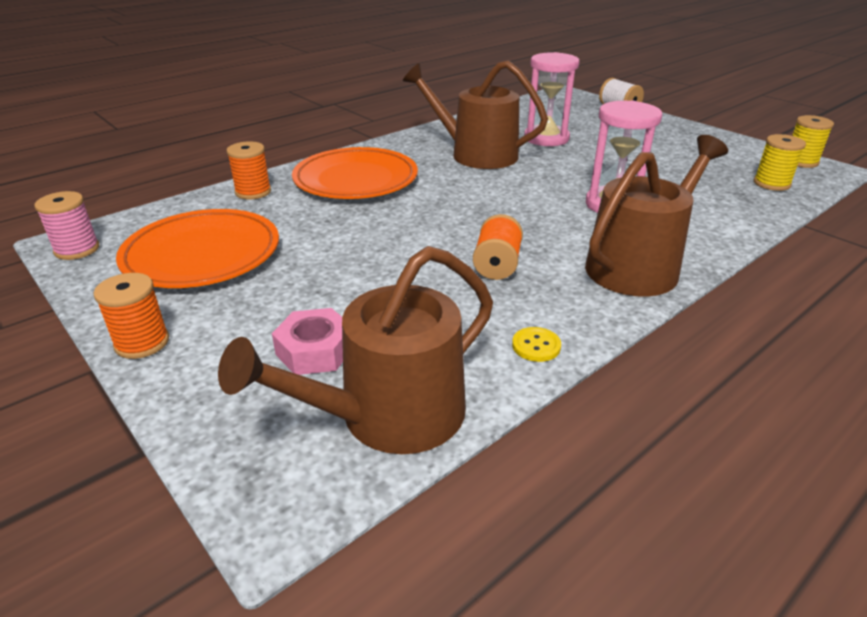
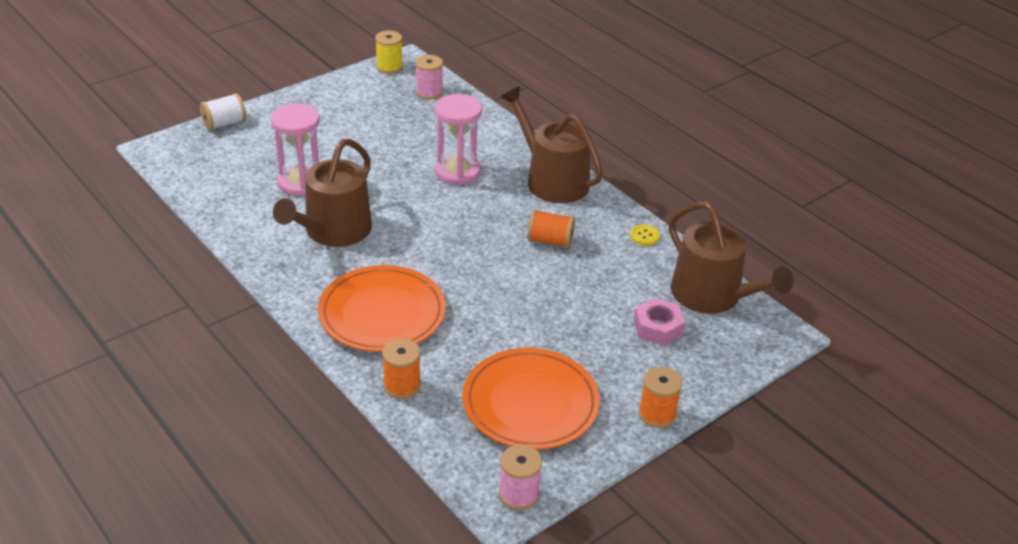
camera: 90 degrees left, 5 degrees up
(771, 184) = (429, 92): yellow spool -> pink spool

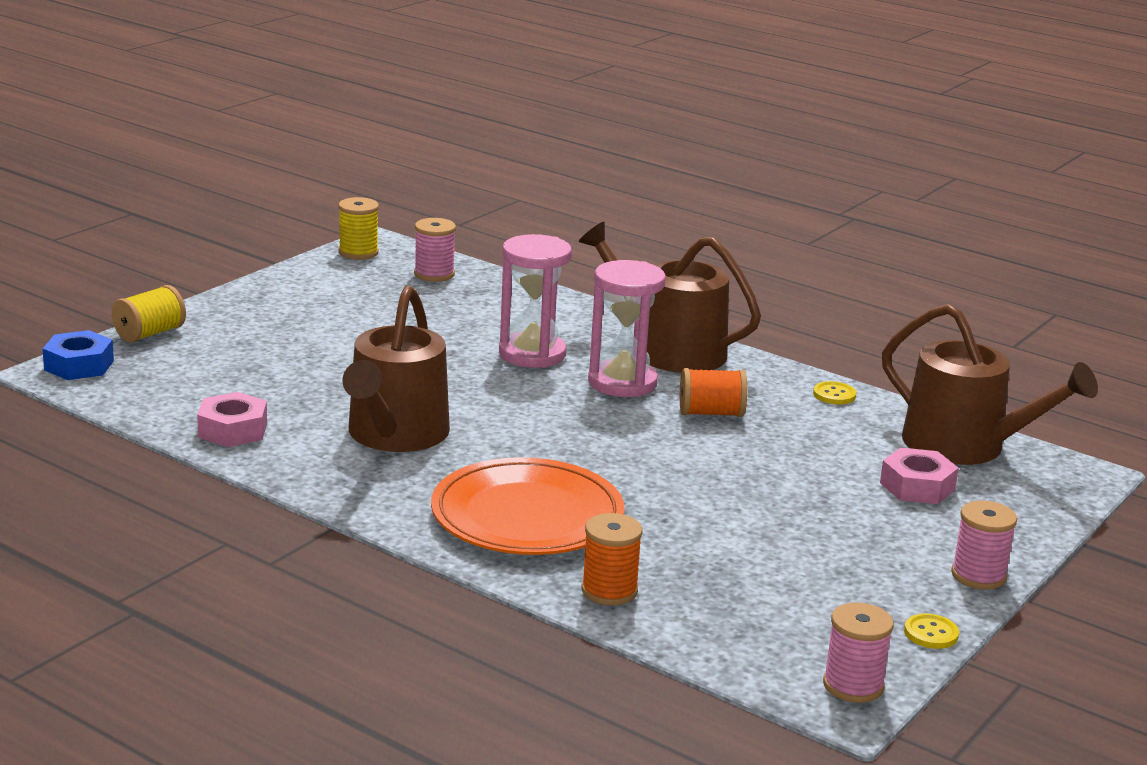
camera: 15 degrees left, 15 degrees down
(169, 145) = (79, 365): none -> blue nut
(224, 123) = (150, 333): white spool -> yellow spool
(235, 213) = (233, 430): none -> pink nut
(301, 183) = (311, 387): pink hourglass -> pink hourglass (622, 383)
(530, 403) = (802, 586): orange plate -> none
(596, 459) = (931, 633): none -> yellow button
(657, 414) = (978, 575): orange spool -> pink spool

